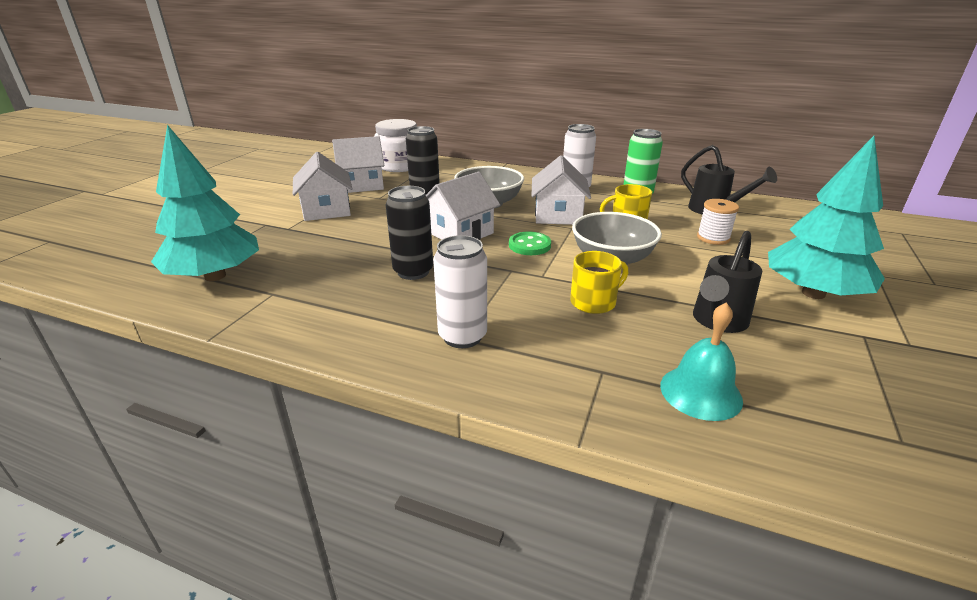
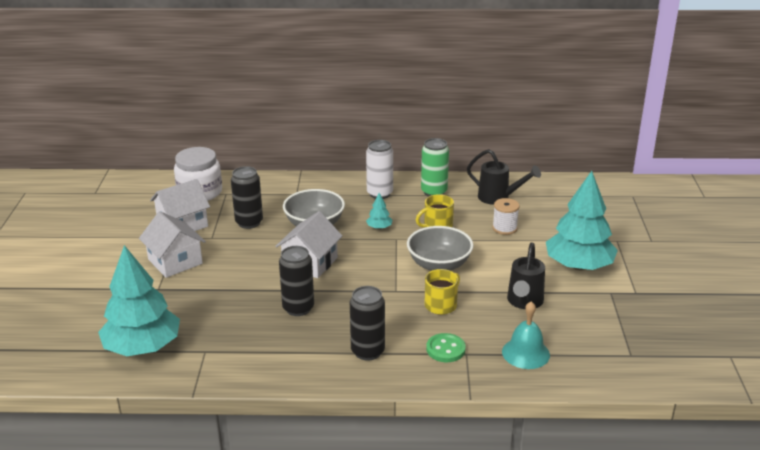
camera: 20 degrees left, 0 degrees up
(462, 336) = (367, 351): white can -> black can
(529, 245) = (372, 264): green button -> green button (445, 349)
(558, 215) = (379, 227): white house -> turquoise tree

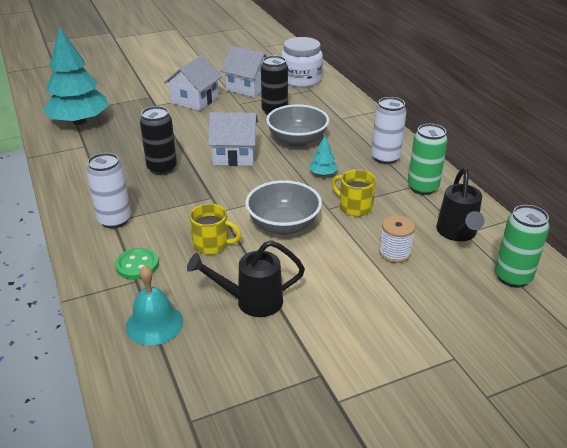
camera: 65 degrees right, 5 degrees up
(367, 351) = (114, 220): black can -> white can
(555, 195) = (512, 277): none -> green can
(579, 266) = (361, 332): turquoise tree -> none

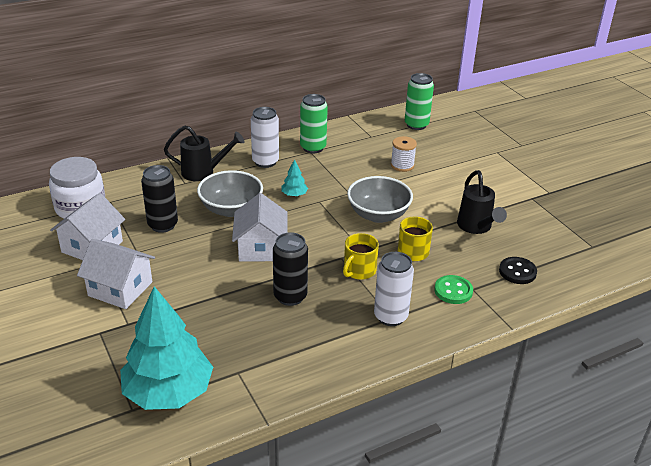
camera: 95 degrees left, 0 degrees up
(154, 324) = (517, 272): turquoise bell -> black button
(354, 207) = (345, 180): yellow mug -> yellow mug (359, 270)
(457, 234) = (373, 139): black watering can -> black watering can (204, 172)

